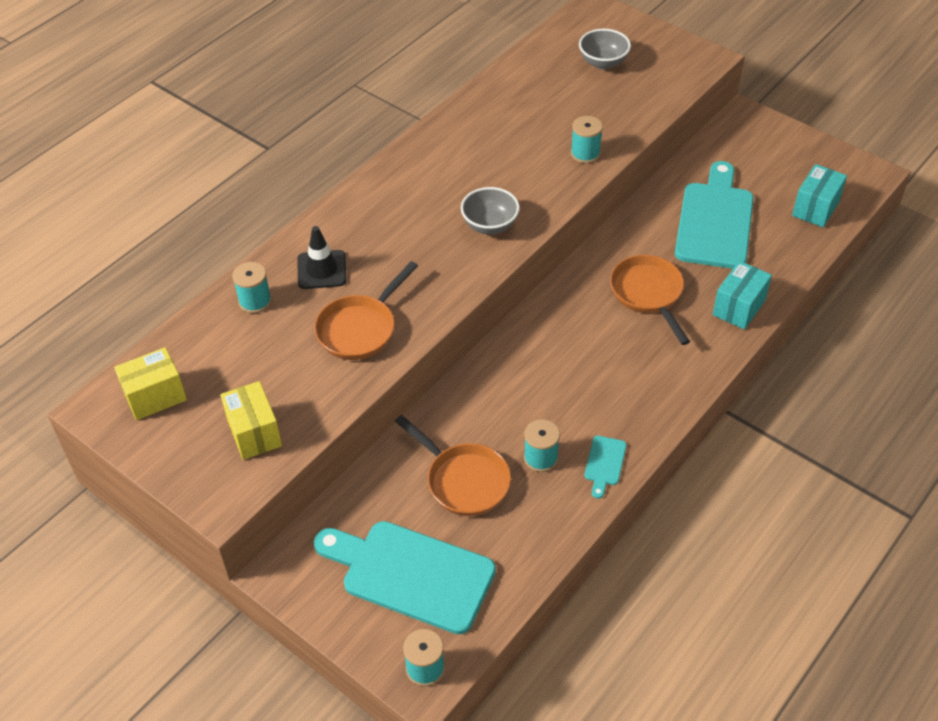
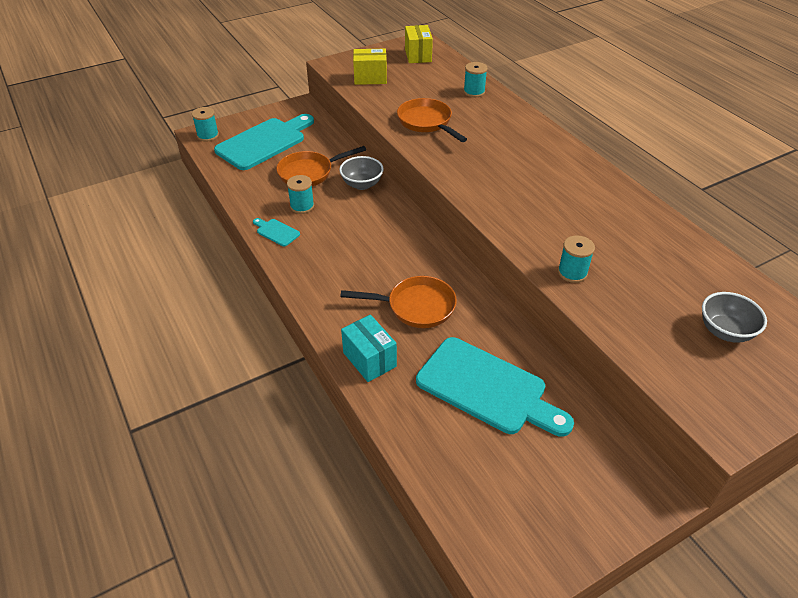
camera: 110 degrees right, 5 degrees down
(321, 270) = (489, 118): black traffic cone -> none
(490, 225) = (499, 195): grey bowl -> grey bowl (362, 184)
(815, 208) = (472, 487): turquoise box -> none

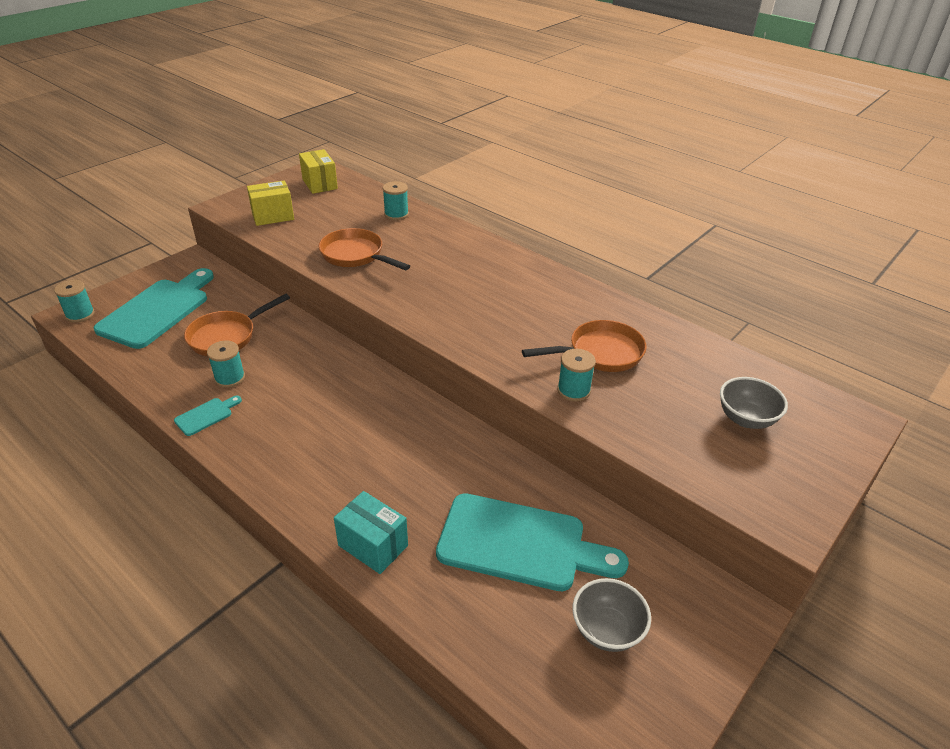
camera: 20 degrees left, 5 degrees down
(276, 232) = (206, 415): turquoise cutting board -> turquoise cutting board turned 120 degrees clockwise
(362, 184) = (295, 338): grey bowl -> grey bowl (607, 630)
(416, 306) = (406, 468): orange pan -> orange pan (600, 353)

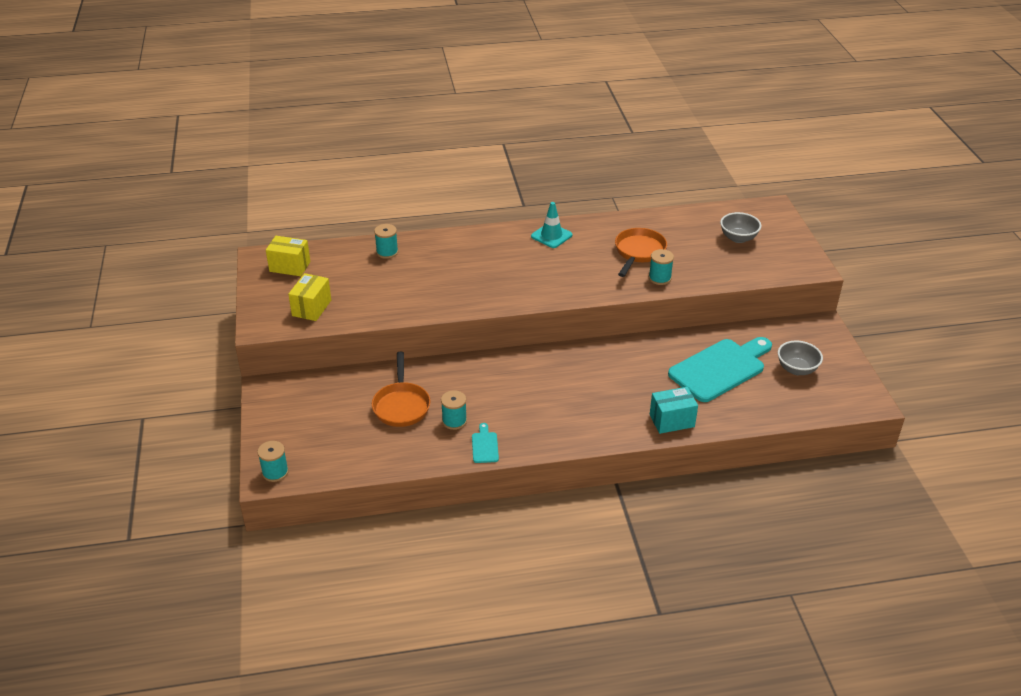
camera: 50 degrees left, 0 degrees up
(157, 310) = (321, 428): turquoise cutting board -> none
(355, 255) = (420, 293): orange pan -> none
(545, 285) = (551, 236): none -> turquoise traffic cone

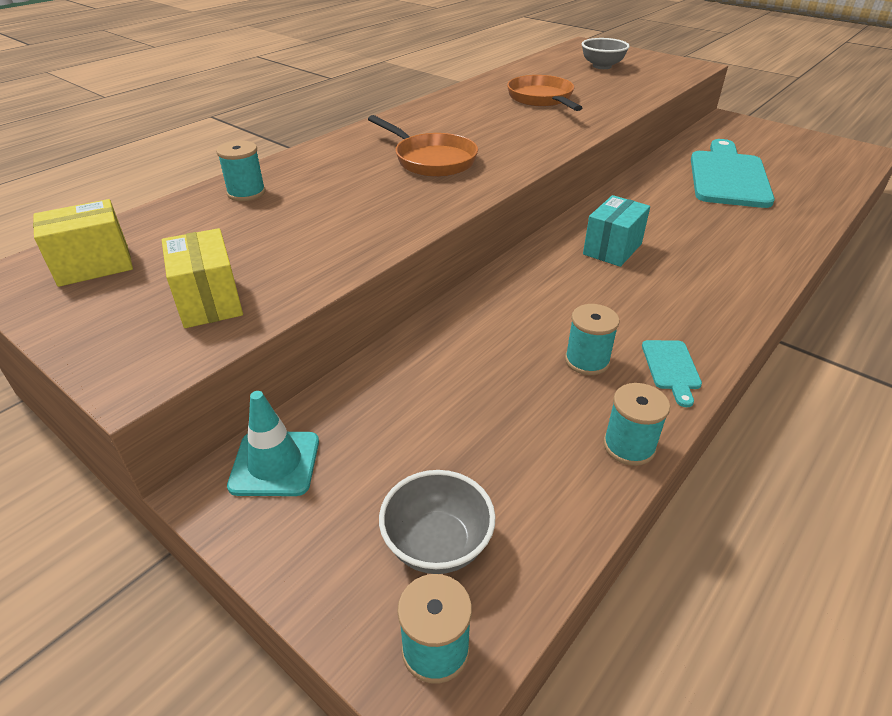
camera: 40 degrees left, 0 degrees up
(401, 405) = (488, 382): orange pan -> orange pan (431, 160)
(484, 446) = (671, 368): turquoise cutting board -> turquoise cutting board turned 135 degrees counterclockwise
(551, 236) = (433, 114): turquoise traffic cone -> turquoise traffic cone (275, 463)
(659, 278) = (599, 109): turquoise spool -> turquoise spool (629, 446)
(672, 420) = (780, 235): turquoise box -> turquoise box (612, 249)
(796, 369) = (777, 152): grey bowl -> grey bowl (437, 544)

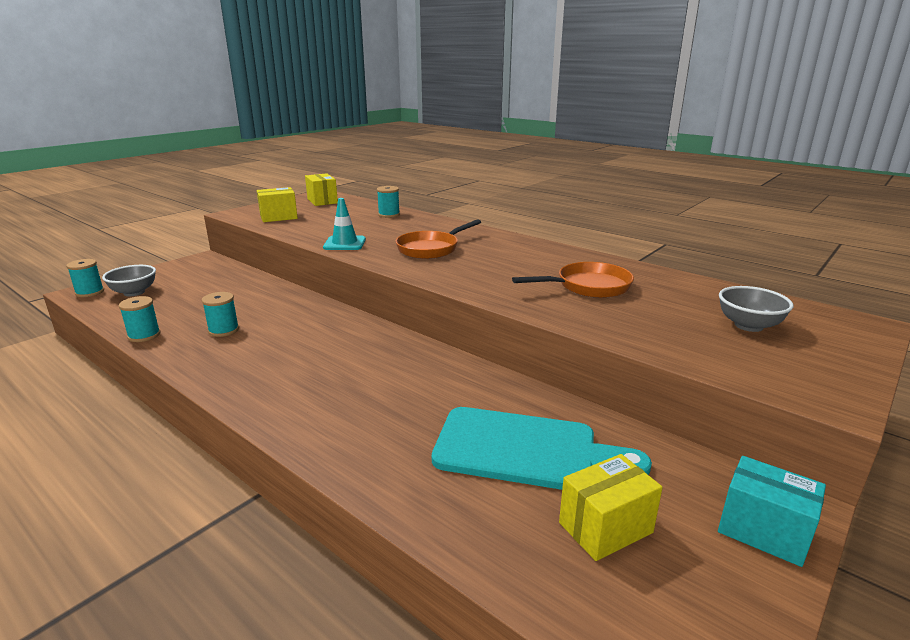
camera: 90 degrees right, 15 degrees down
(275, 463) = (208, 265): turquoise traffic cone -> turquoise traffic cone (344, 243)
(612, 249) = (358, 352): turquoise box -> turquoise box (763, 531)
(671, 368) = (194, 356): turquoise cutting board -> none
(784, 160) = (605, 527): none -> yellow box

